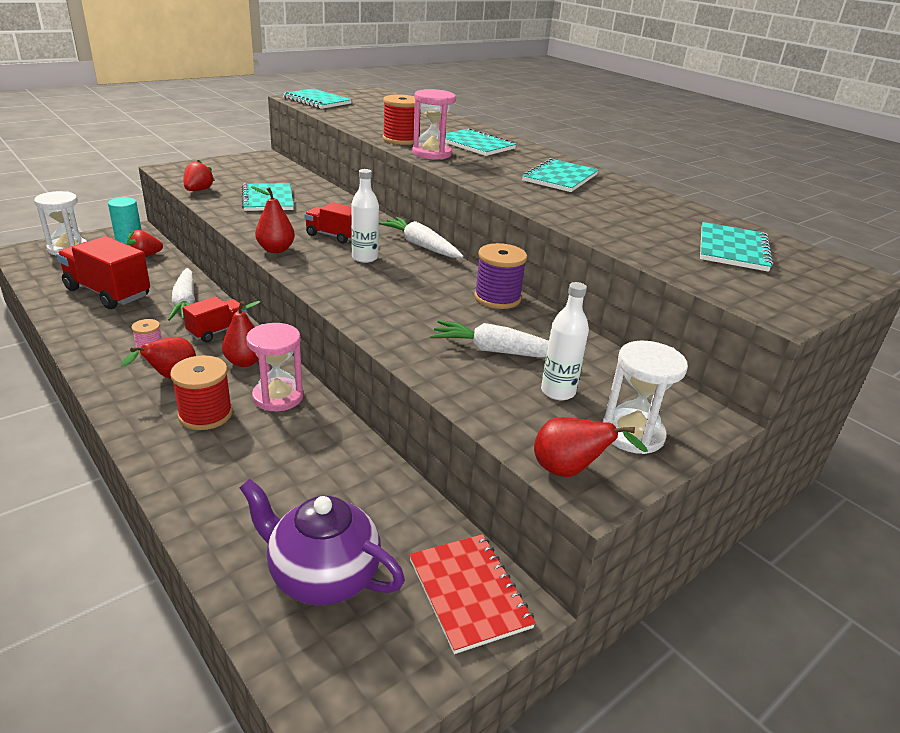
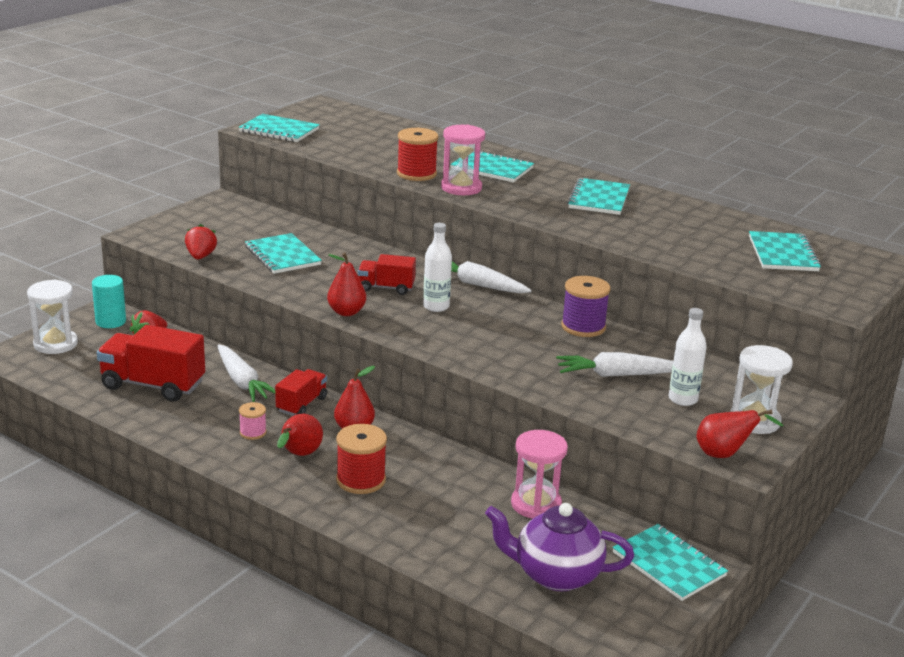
camera: 15 degrees left, 5 degrees down
(278, 397) = (411, 454): pink hourglass -> pink hourglass (536, 504)
(469, 593) = (669, 564): red notebook -> turquoise notebook

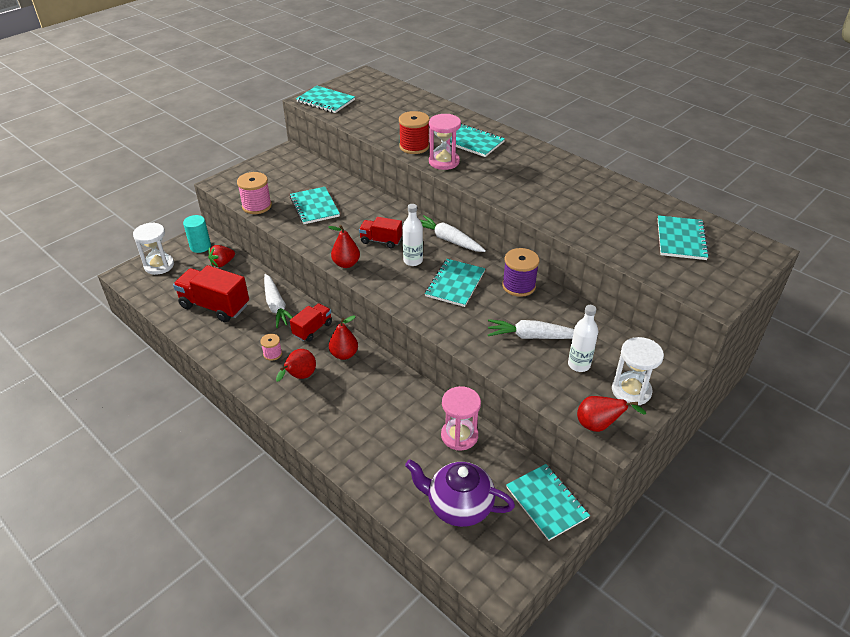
camera: 10 degrees right, 15 degrees up
(200, 256) = (257, 206): red strawberry -> pink spool
(361, 480) = (337, 403): red spool -> none
(599, 199) = (547, 175): turquoise notebook -> turquoise notebook (455, 284)

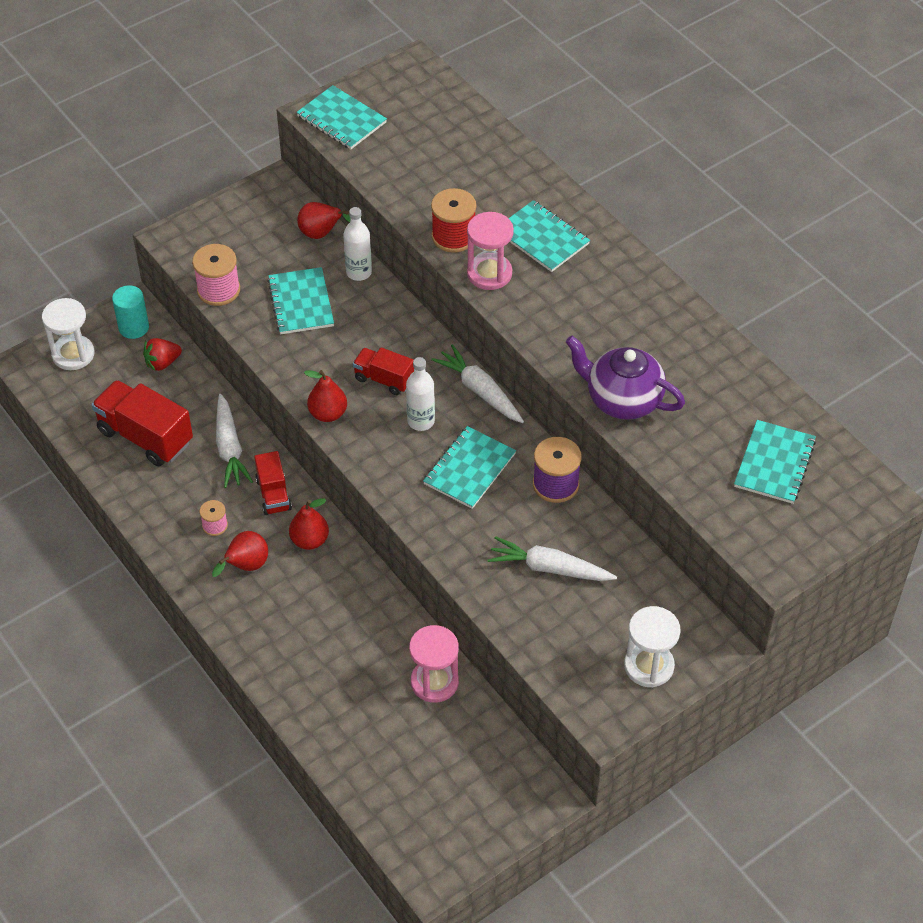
camera: 10 degrees right, 10 degrees up
(312, 329) = (273, 494): red truck -> red truck turned 120 degrees clockwise
(458, 506) = (410, 774): purple teapot -> purple teapot (622, 400)
(546, 502) = (518, 786): turquoise notebook -> none
(579, 365) = (595, 619): white bottle -> white bottle (359, 272)
(599, 425) = (590, 707): red pear -> red pear (322, 234)

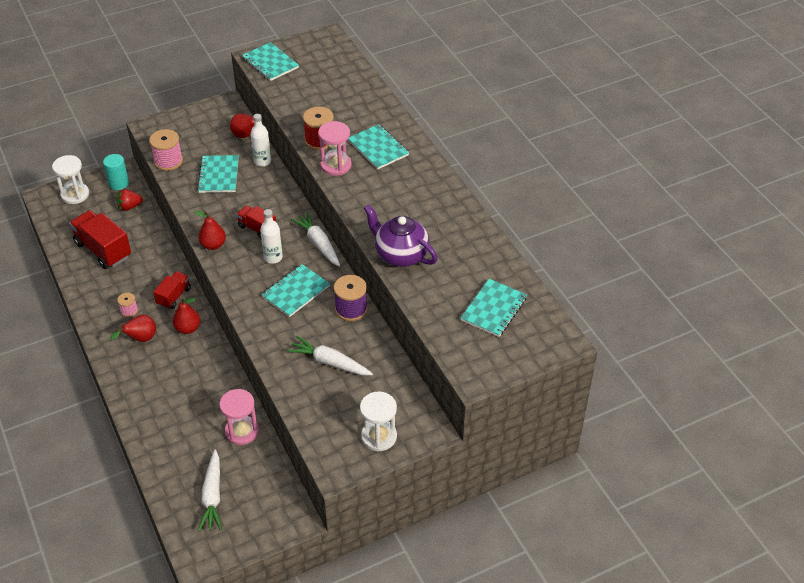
camera: 10 degrees right, 5 degrees down
(230, 448) = (155, 264): white carrot -> white carrot (212, 496)
(273, 494) = (174, 296): red truck -> red truck turned 150 degrees counterclockwise

